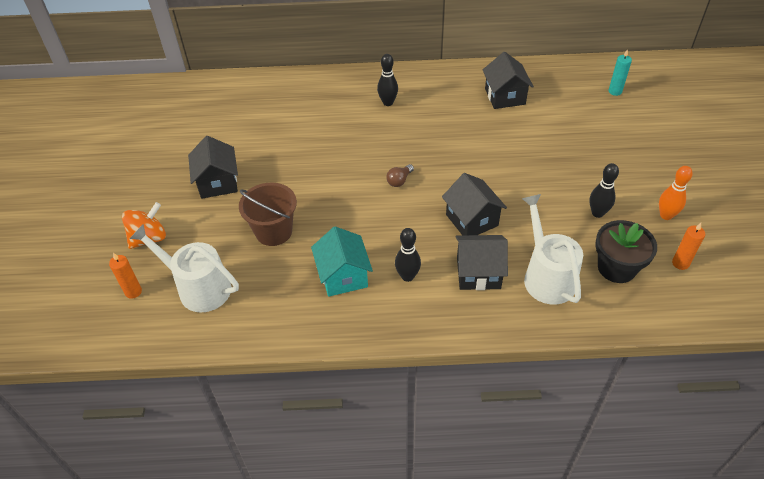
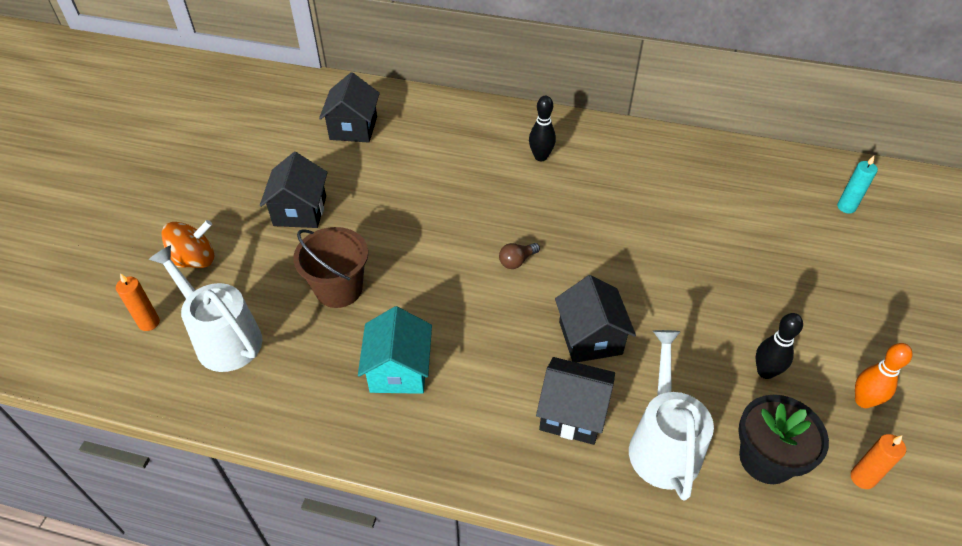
camera: 15 degrees right, 0 degrees up
(407, 276) = (479, 393): black bowling pin -> none
(505, 96) = (693, 181): black house -> black house (353, 128)

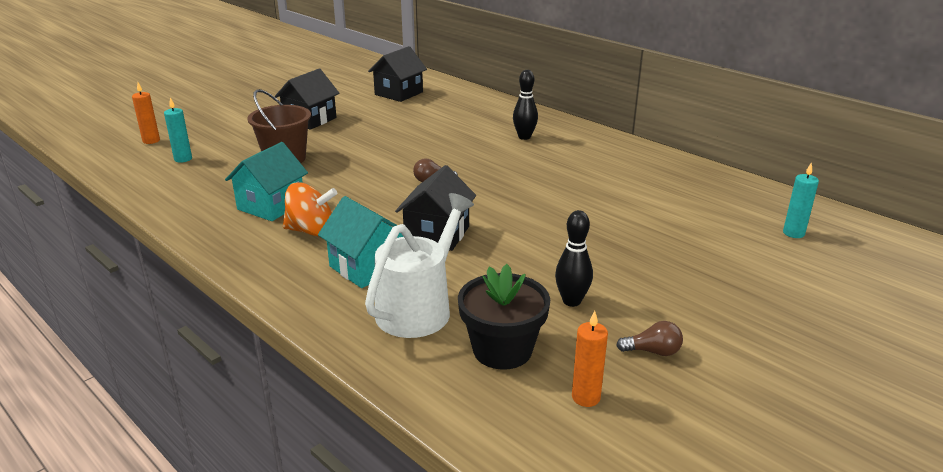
camera: 30 degrees right, 20 degrees down
(195, 260) = (214, 123): orange spinning top -> orange spinning top (311, 231)
(223, 338) = (183, 159): white watering can -> turquoise candle
(572, 413) = (367, 267): black house -> turquoise house
(863, 401) = (653, 351): orange bowling pin -> brown light bulb

